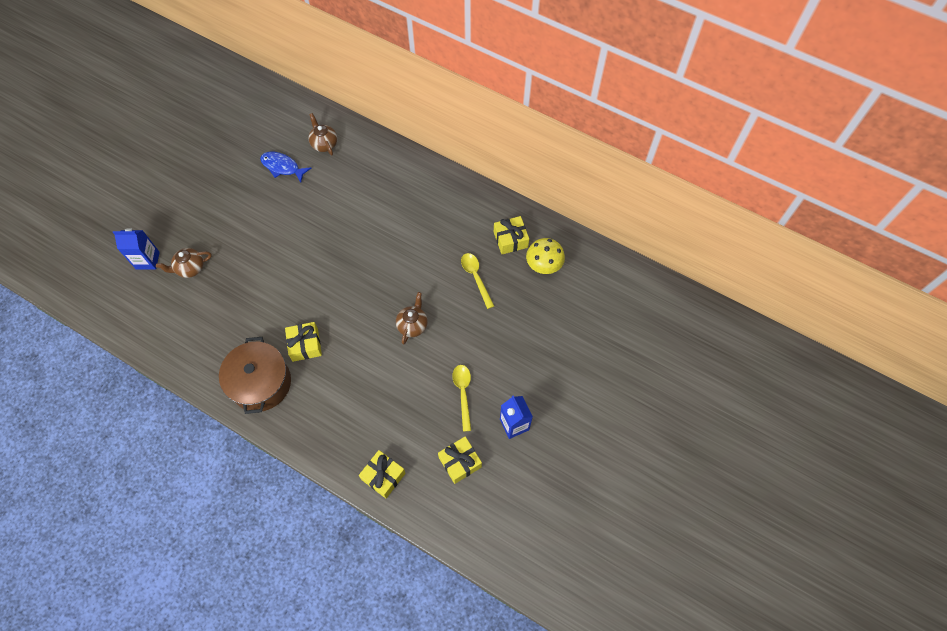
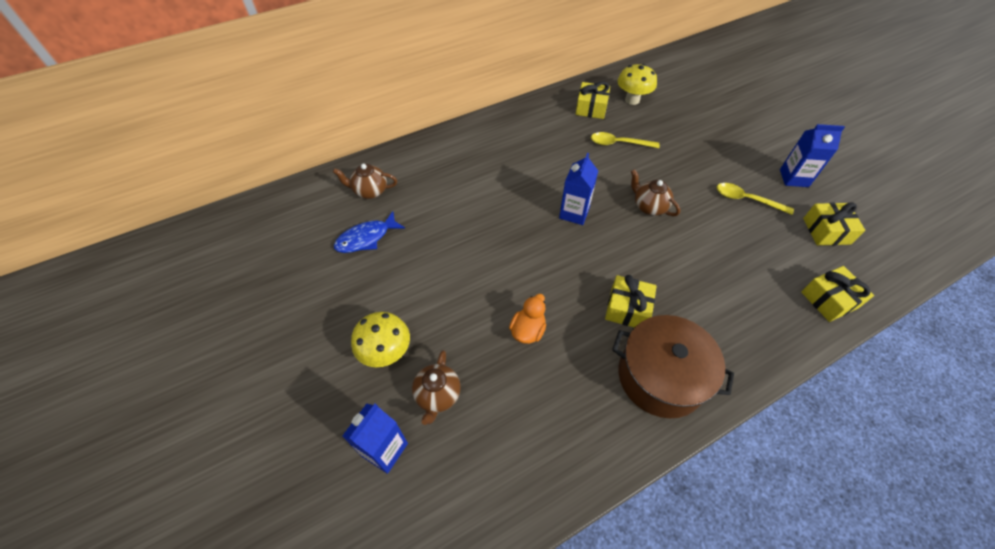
camera: 60 degrees left, 10 degrees down
(205, 227) = (386, 353): none -> yellow mushroom
(258, 294) = (528, 330): none -> orange duck
(376, 278) = (574, 213): none -> blue carton

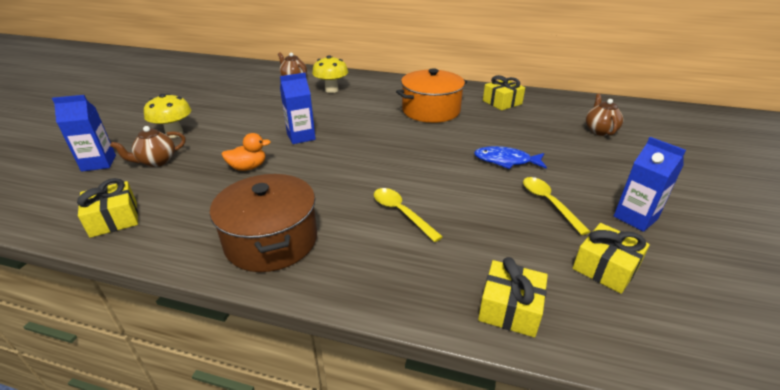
camera: 45 degrees right, 20 degrees down
(366, 238) = (256, 93): blue fish -> blue fish (506, 161)
(557, 153) = (431, 110): none -> orange pot
(574, 213) = (385, 138): blue carton -> blue carton (301, 137)
(619, 143) = (489, 125): yellow spoon -> yellow spoon (401, 213)
(627, 308) = (323, 196): yellow gift -> yellow gift (114, 219)
(632, 100) = (546, 111): yellow mushroom -> yellow mushroom (331, 90)
(649, 207) = (447, 162): brown teapot -> brown teapot (600, 130)

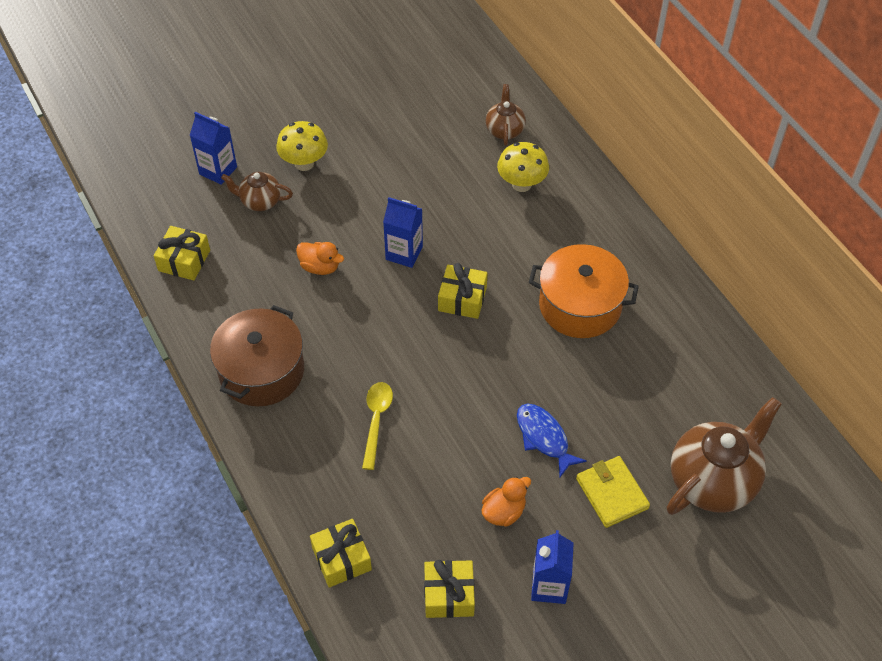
camera: 45 degrees right, 20 degrees up
(502, 102) = (681, 352): yellow gift -> yellow gift (462, 299)
(549, 203) = (504, 512): yellow spoon -> orange duck
(576, 160) = (612, 493): none -> yellow wallet
(600, 130) = (713, 481): brown teapot -> brown teapot, size x1.89

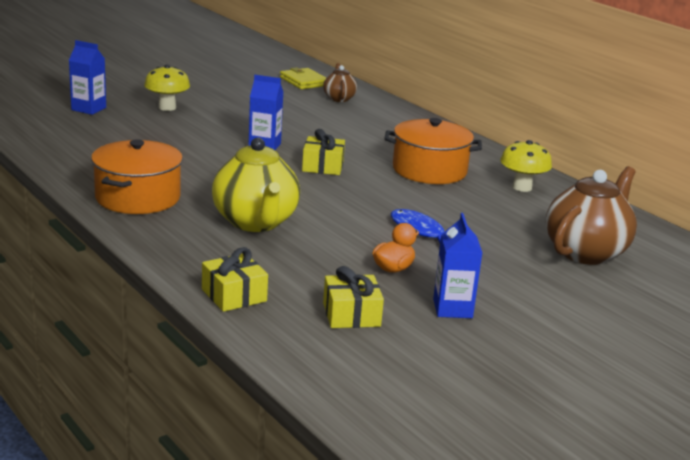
camera: 10 degrees left, 30 degrees down
(184, 260) = (58, 146): yellow gift -> none
(260, 201) = (128, 122): brown teapot -> none
(262, 371) = (138, 197): brown pot -> orange pot
(320, 267) = (188, 151): orange duck -> none
(376, 421) = (255, 222): yellow spoon -> yellow teapot
(521, 184) = (360, 119): yellow mushroom -> yellow mushroom (522, 187)
(612, 493) = (494, 259): yellow wallet -> yellow wallet (304, 81)

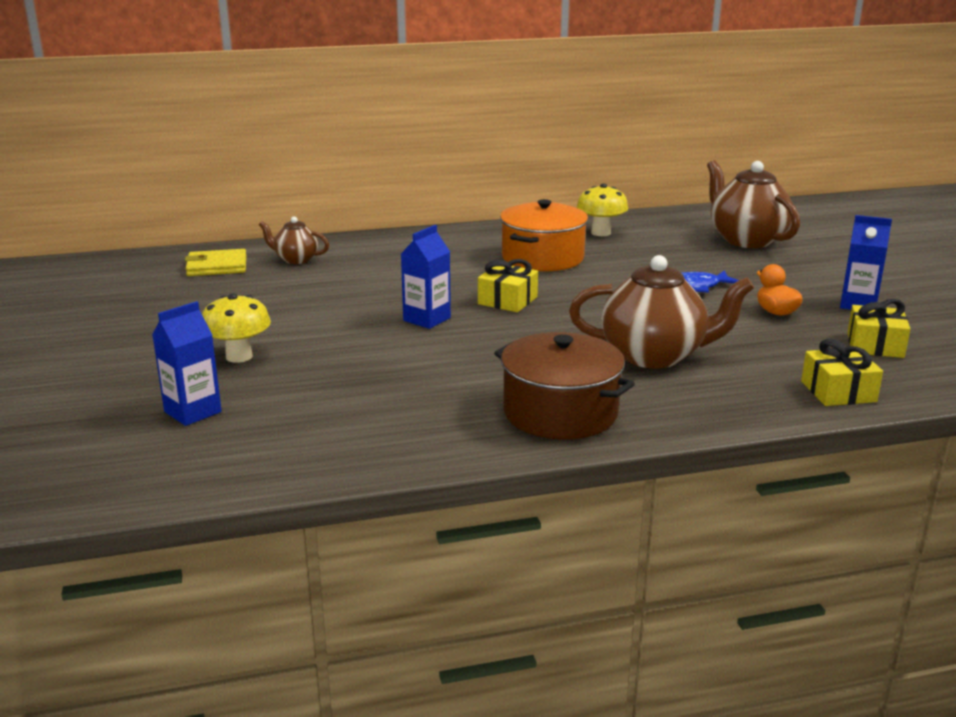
camera: 65 degrees left, 0 degrees up
(138, 197) = (560, 412): orange pot -> brown pot
(255, 222) = (654, 356): yellow teapot -> brown teapot

